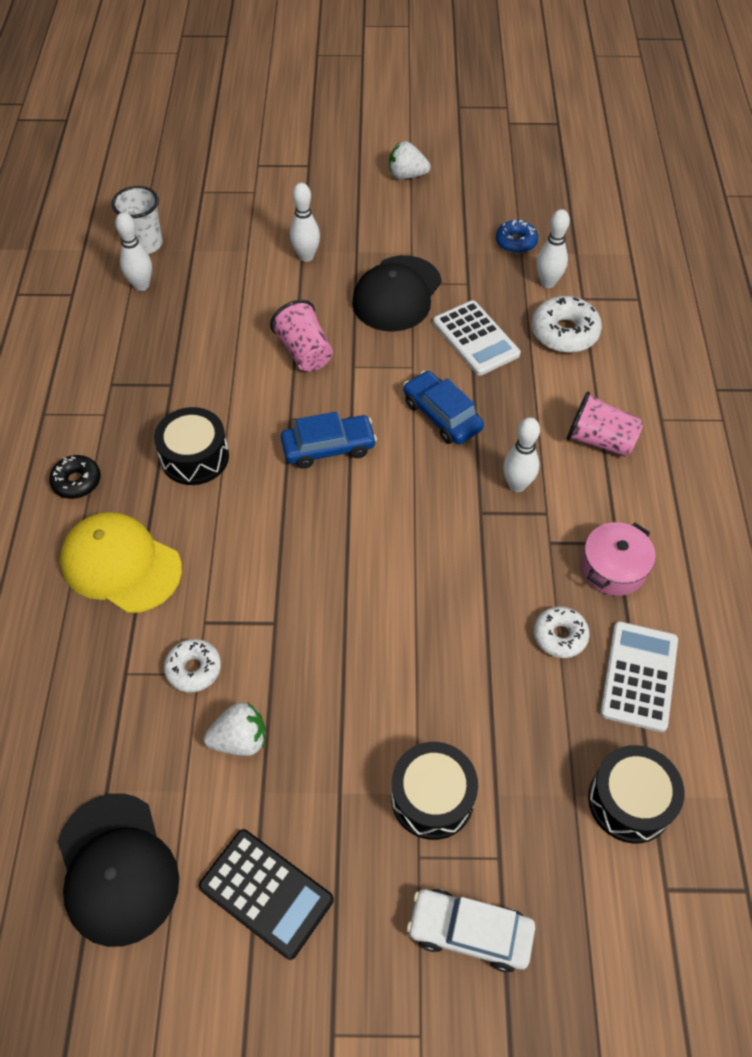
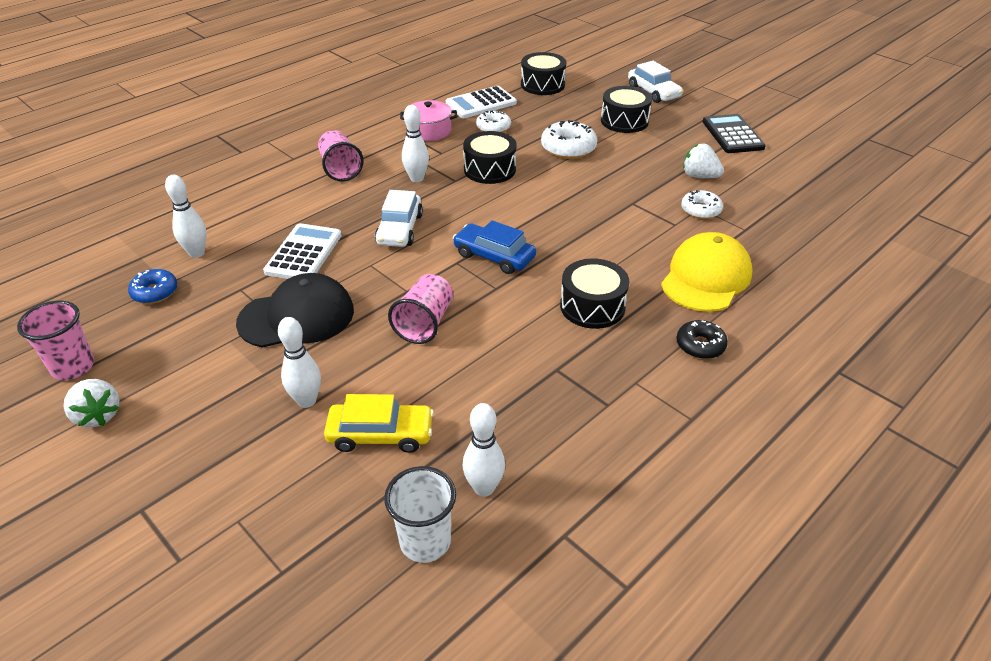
camera: 135 degrees left, 15 degrees down
(117, 868) = (803, 171): black cap -> none
(121, 565) = (706, 277): yellow cap -> yellow cap turned 135 degrees counterclockwise
(236, 270) = (380, 434): none -> yellow car
(442, 415) = (400, 229): blue car -> white car
(469, 181) = (73, 367): none -> pink cup
(470, 556) = (489, 169): none -> black drum
(564, 332) = (250, 221): white donut -> white donut (568, 148)

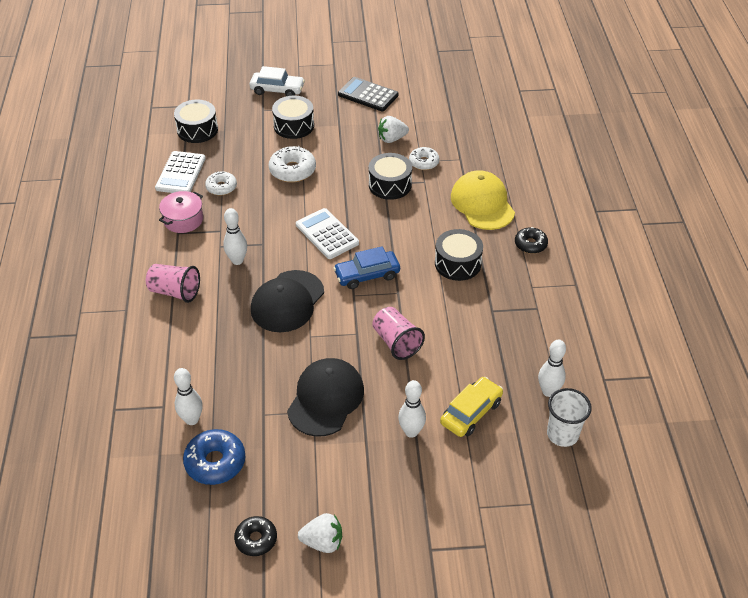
camera: 50 degrees left, 5 degrees up
(73, 367) = (256, 539): pink cup -> black donut
(155, 292) = (215, 462): blue donut -> blue donut, size x1.53
(304, 253) = (259, 362): white calculator -> white calculator (327, 234)
(400, 229) = (287, 301): white car -> black cap
(489, 169) = (271, 220): black drum -> black drum (390, 185)

